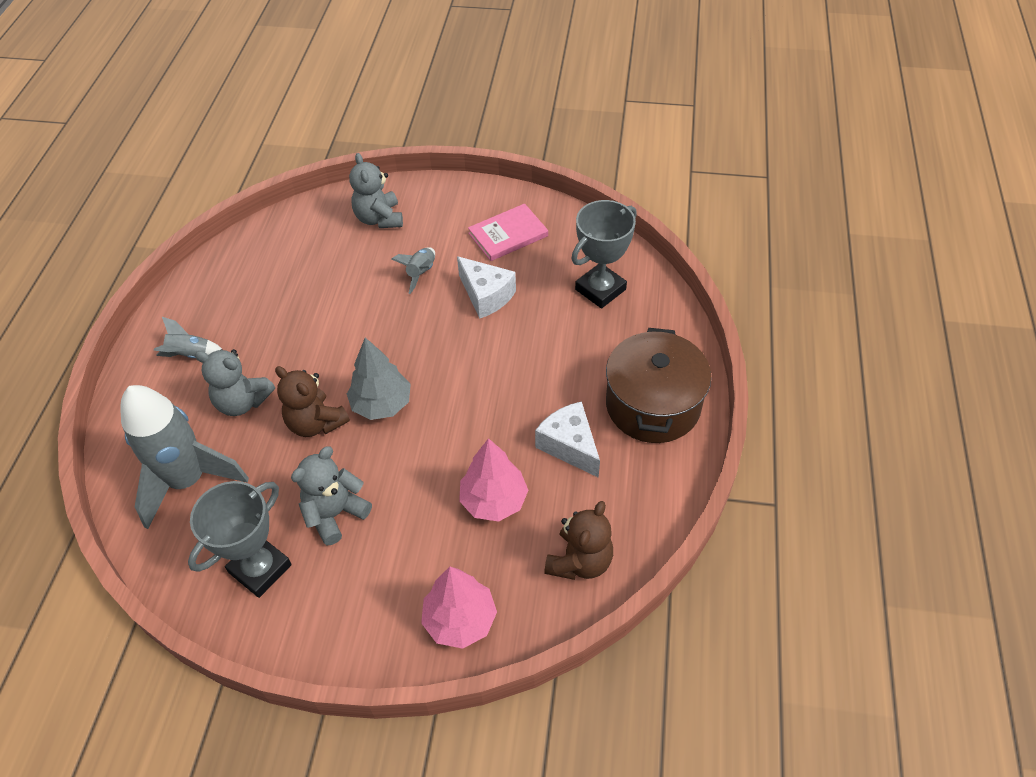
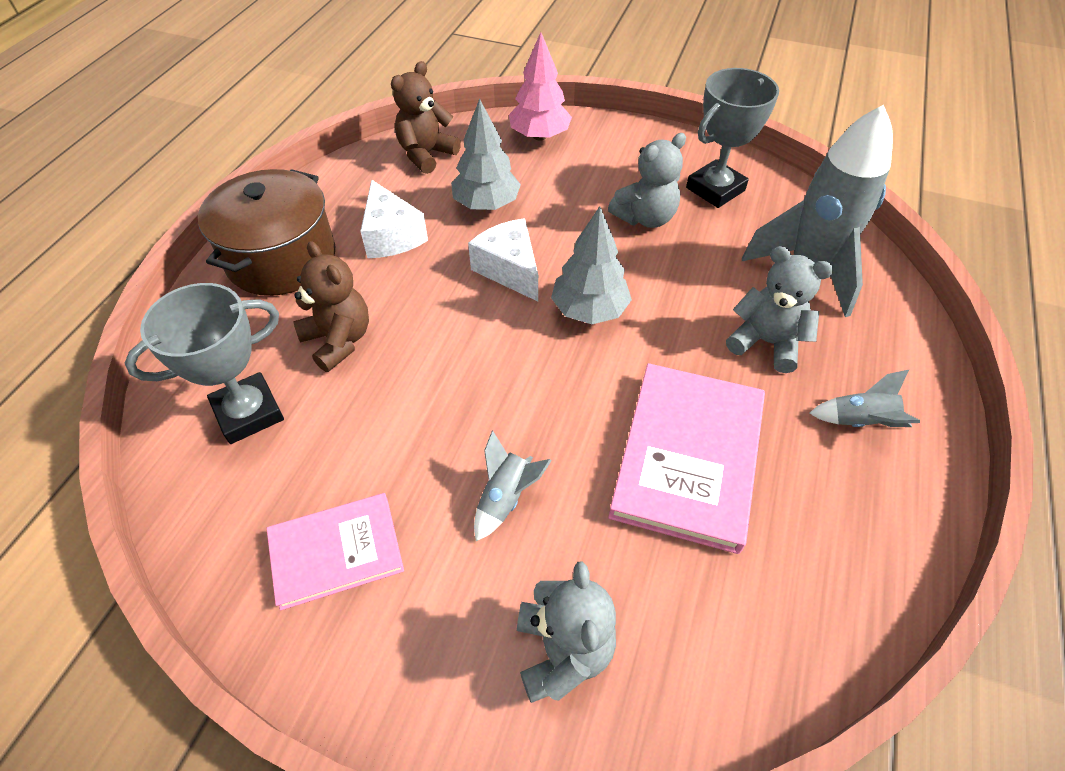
camera: 170 degrees left, 0 degrees up
(310, 313) = (688, 457): none -> pink book
(316, 423) = (670, 303): brown teddy bear -> brown teddy bear (339, 340)
(486, 295) = (416, 435): white cheese -> white cheese (509, 270)
(494, 501) = (486, 204): pink tree -> grey tree

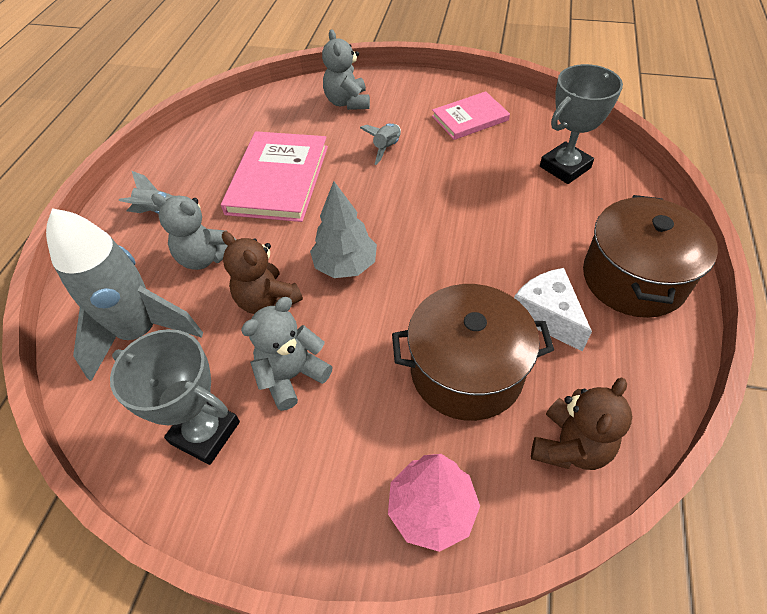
camera: 175 degrees right, 0 degrees up
(339, 340) = (535, 217): brown teddy bear -> brown teddy bear (267, 300)
(486, 204) = (466, 371): grey tree -> brown pot
(509, 270) = (421, 294): white cheese -> none
(715, 189) = (205, 432): grey trophy -> grey trophy turned 75 degrees clockwise

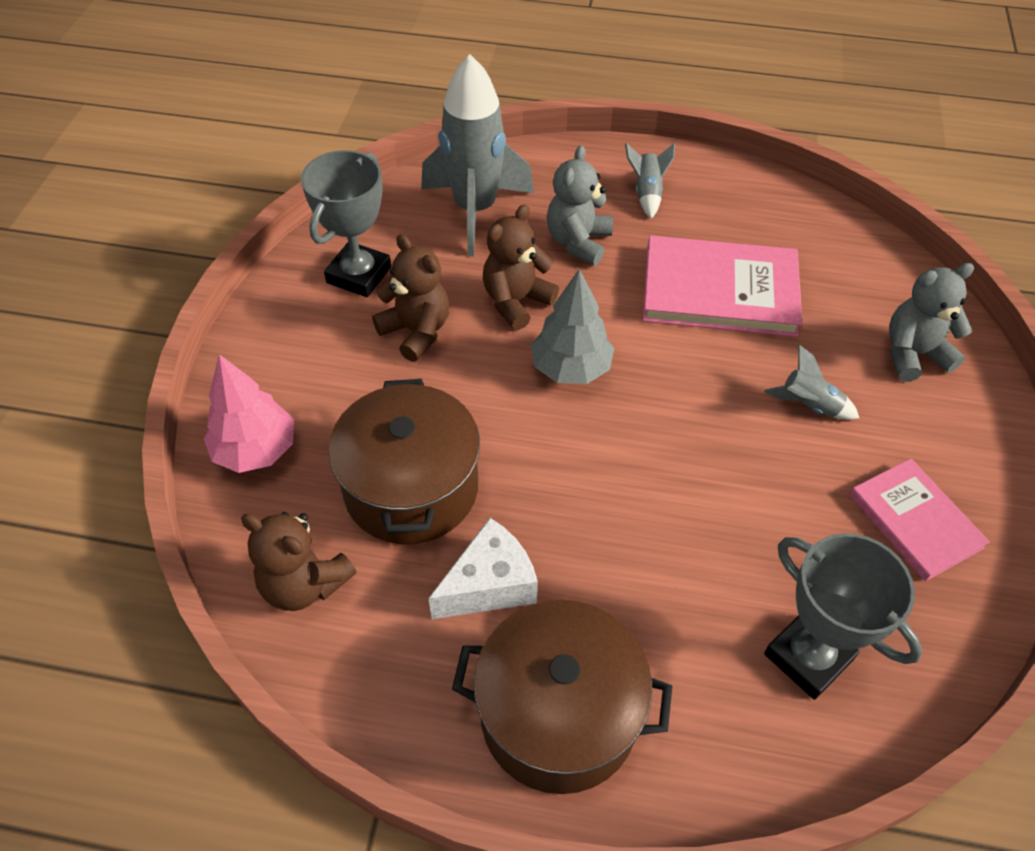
camera: 85 degrees right, 0 degrees up
(292, 375) = (416, 331): grey teddy bear -> brown teddy bear

